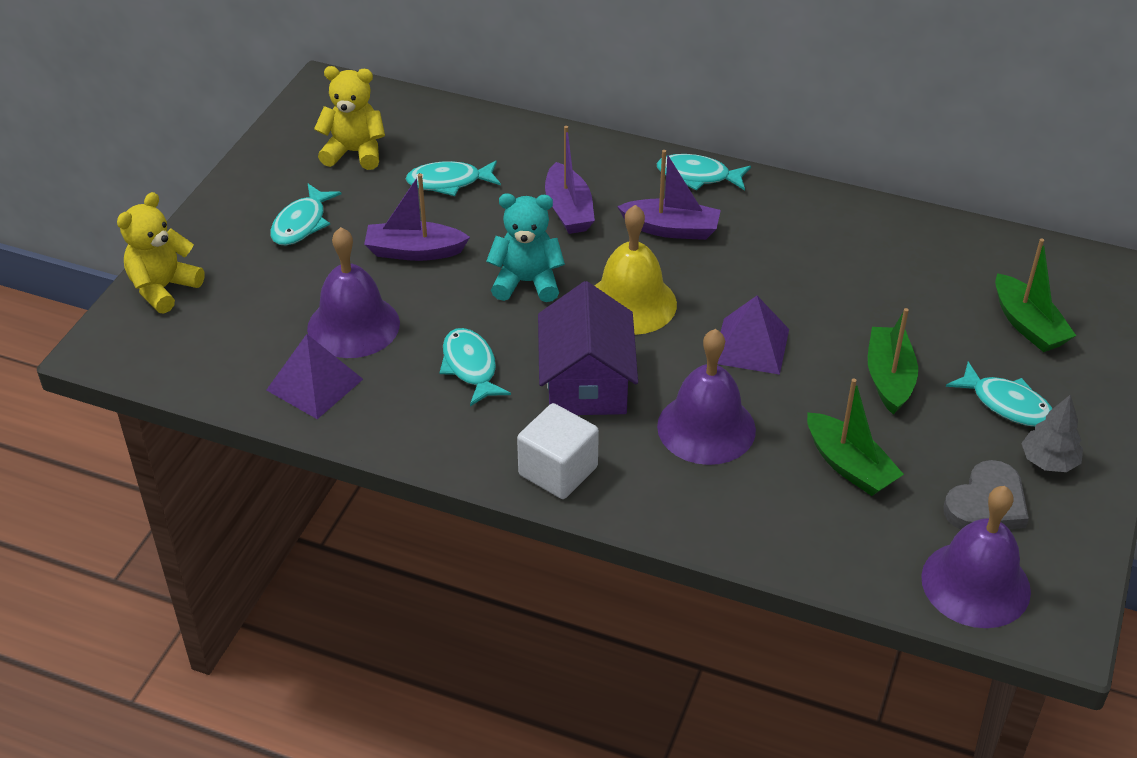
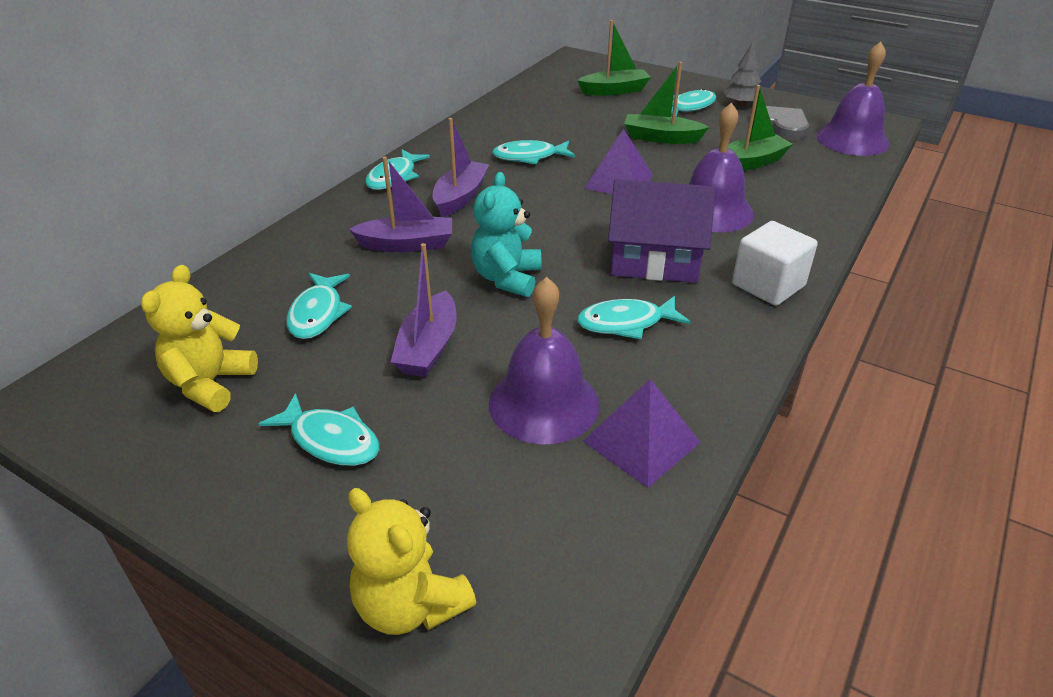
camera: 80 degrees left, 5 degrees down
(631, 303) = (553, 226): yellow bell -> none
(785, 267) = (529, 157): none -> turquoise fish

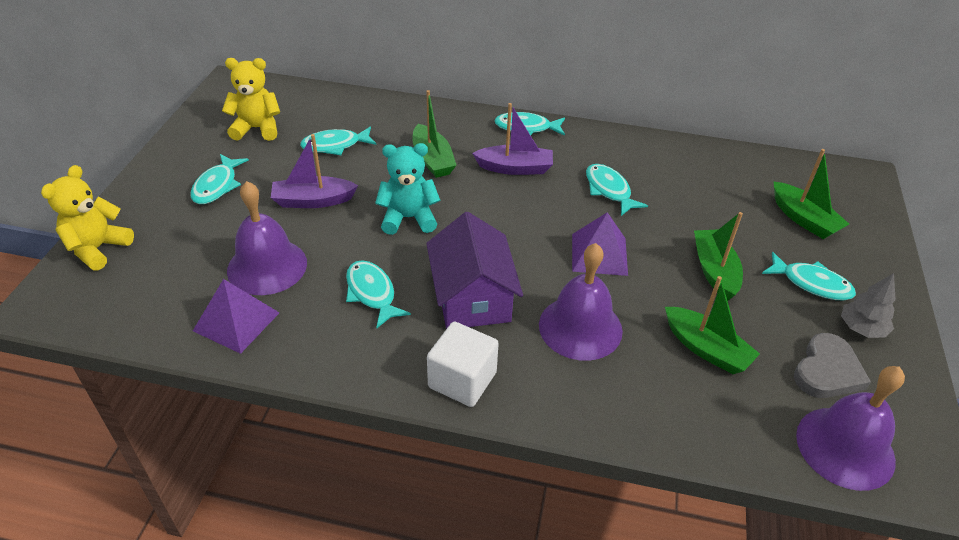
camera: 70 degrees right, 5 degrees up
(407, 244) = (432, 160): purple boat -> green boat

